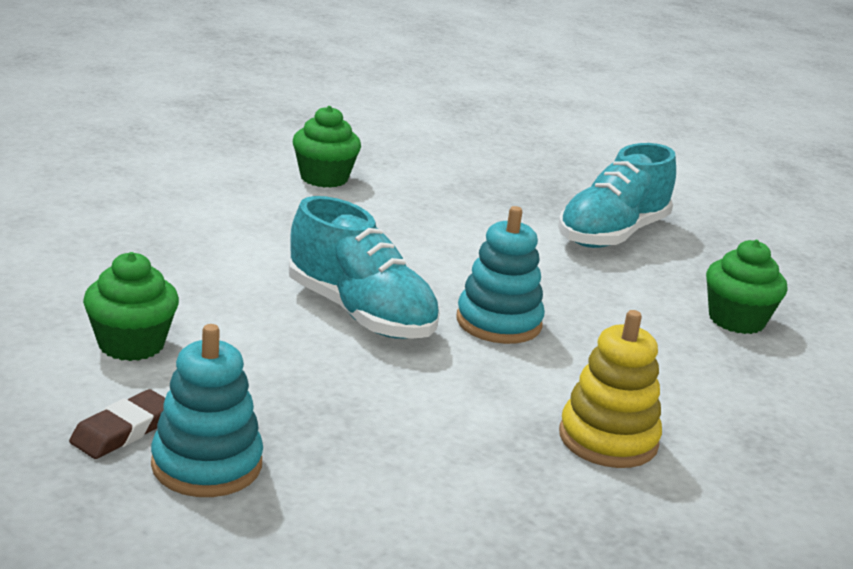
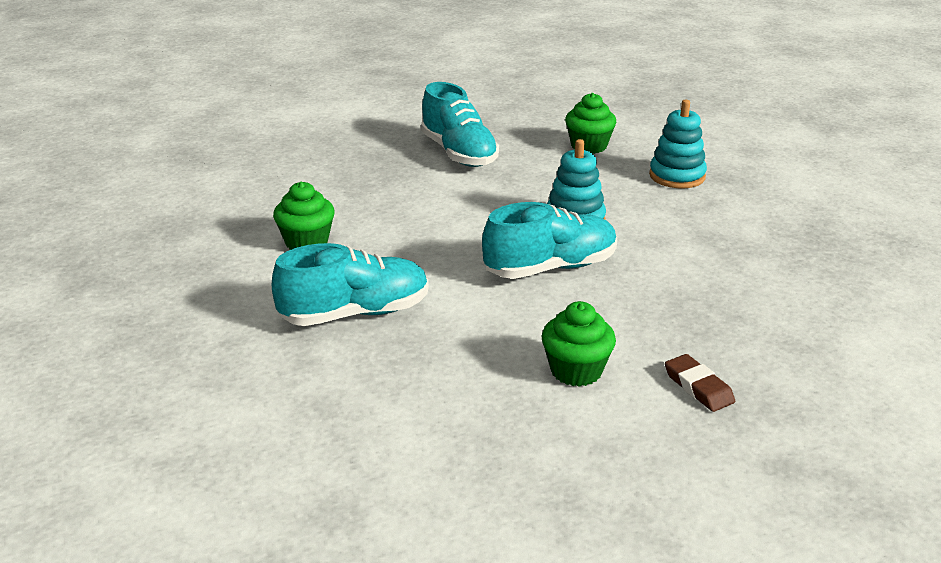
camera: 65 degrees left, 5 degrees up
(195, 216) = (355, 313): none -> turquoise shoe
(207, 465) = (742, 358): turquoise stacking toy -> turquoise stacking toy (677, 176)
(608, 439) = (719, 218): yellow stacking toy -> none

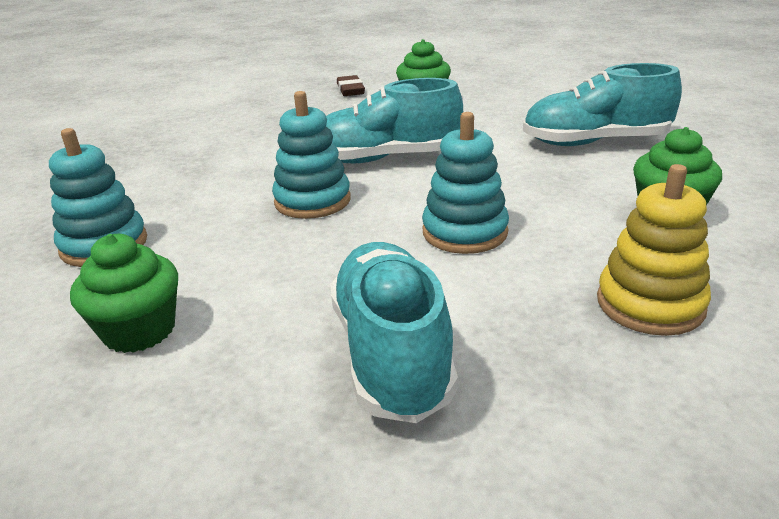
camera: 160 degrees left, 0 degrees up
(334, 186) = (650, 304): none -> yellow stacking toy
(448, 211) = (465, 232): none -> turquoise stacking toy

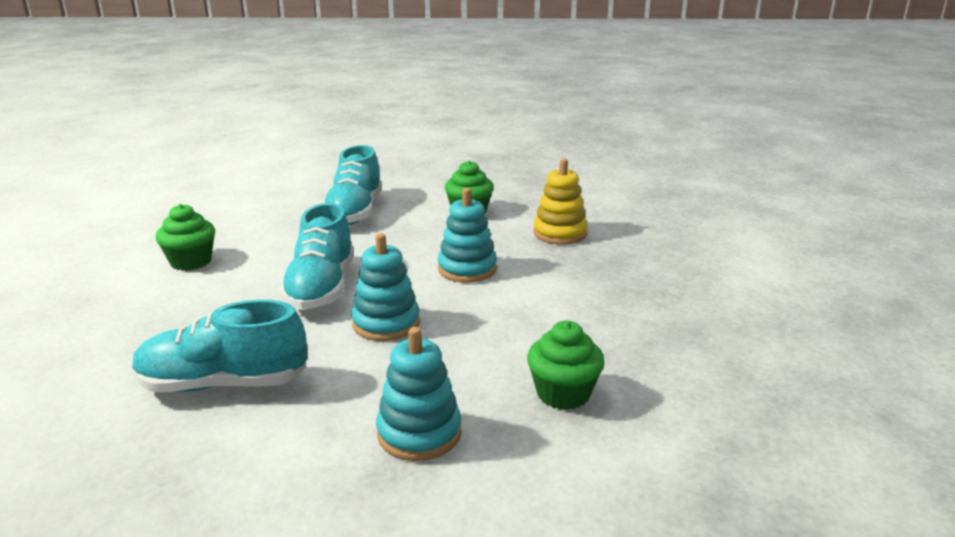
camera: 85 degrees left, 5 degrees down
(350, 90) = (102, 297): brown eraser -> none
(391, 353) = (595, 301): turquoise shoe -> turquoise shoe (223, 384)

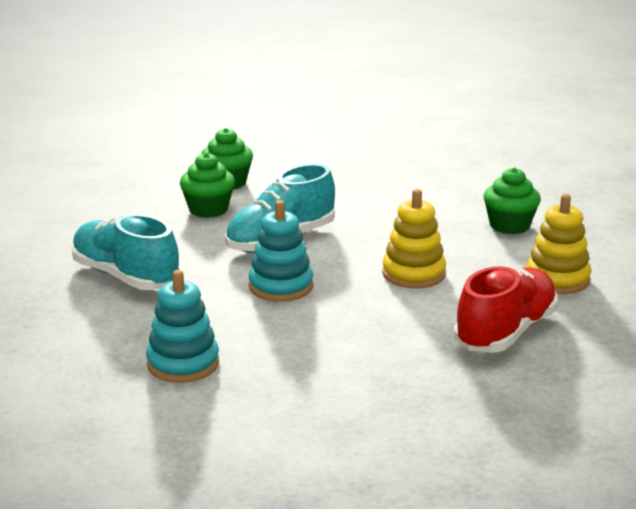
camera: 45 degrees right, 0 degrees up
(355, 212) = (408, 188): turquoise shoe -> none
(467, 269) = (413, 274): turquoise stacking toy -> yellow stacking toy
(563, 393) = (313, 392): green cupcake -> green cupcake (208, 209)
(596, 281) = (505, 332): none -> red shoe

